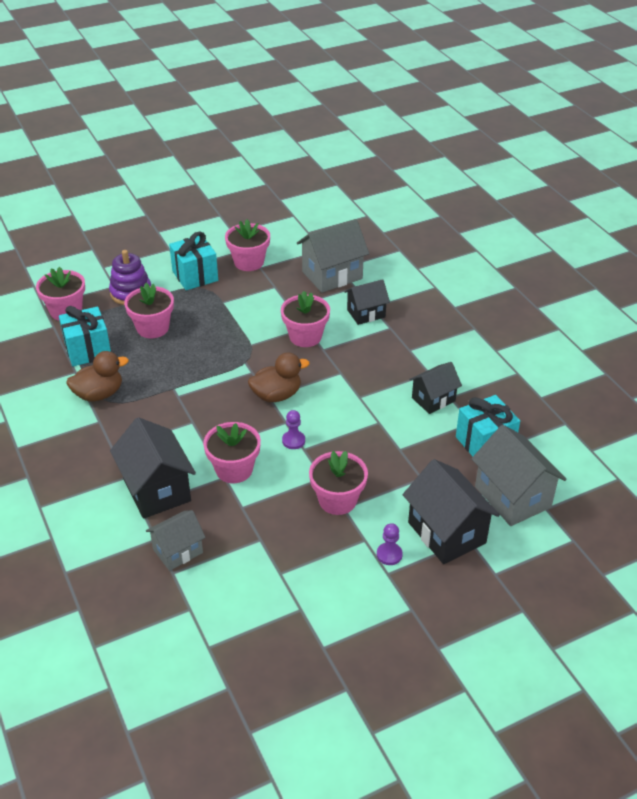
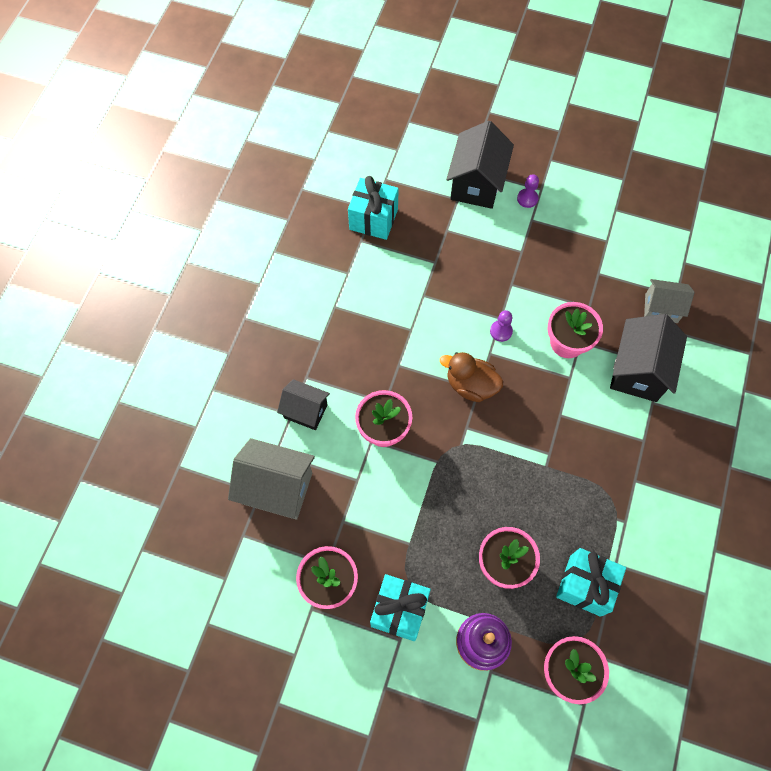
camera: 135 degrees left, 25 degrees up
(99, 394) = (614, 514): brown duck -> none
(337, 500) = (519, 259): pink flower pot -> none
(433, 399) = (362, 281): black house -> none
(512, 497) = (407, 172): grey house -> none

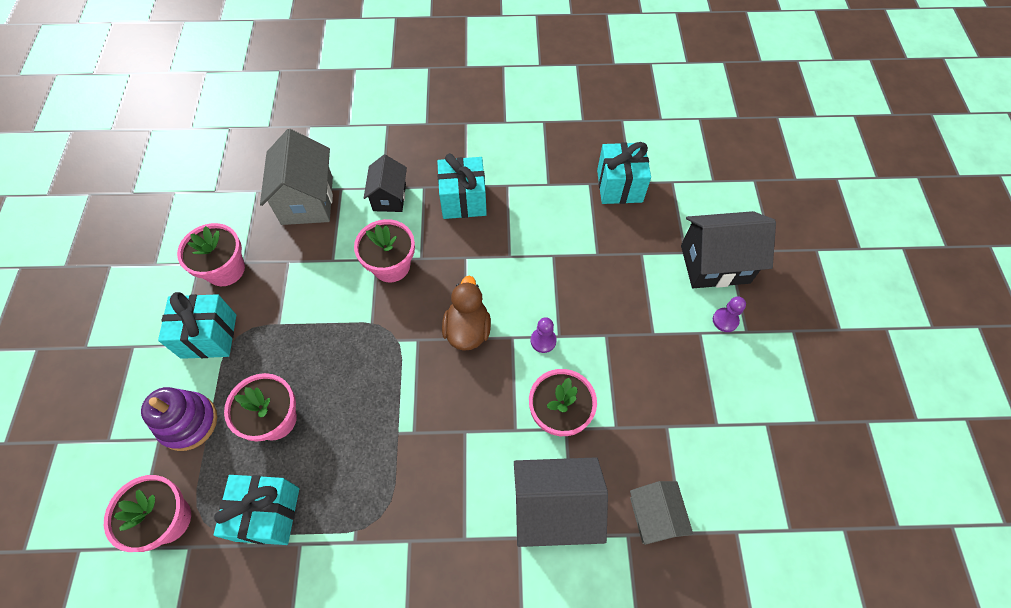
camera: 70 degrees right, 5 degrees down
(336, 348) = (463, 200): none -> turquoise gift

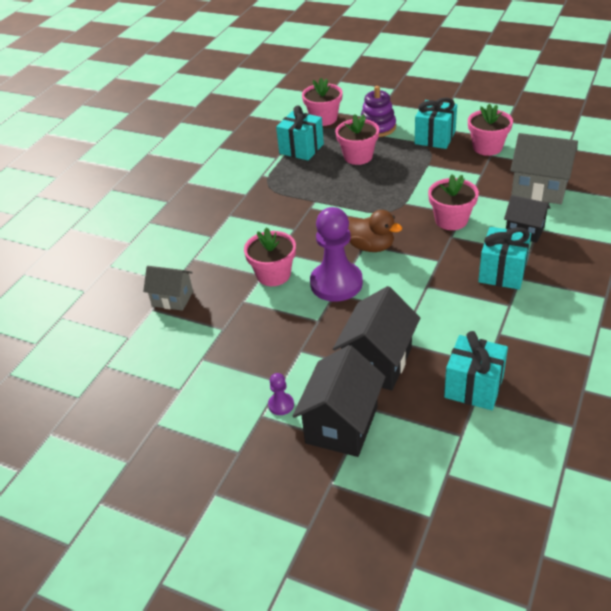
camera: 120 degrees right, 20 degrees down
(543, 341) = (336, 283): purple pawn -> purple pawn, size x2.36
(554, 508) = (215, 255): black house -> black house (377, 362)

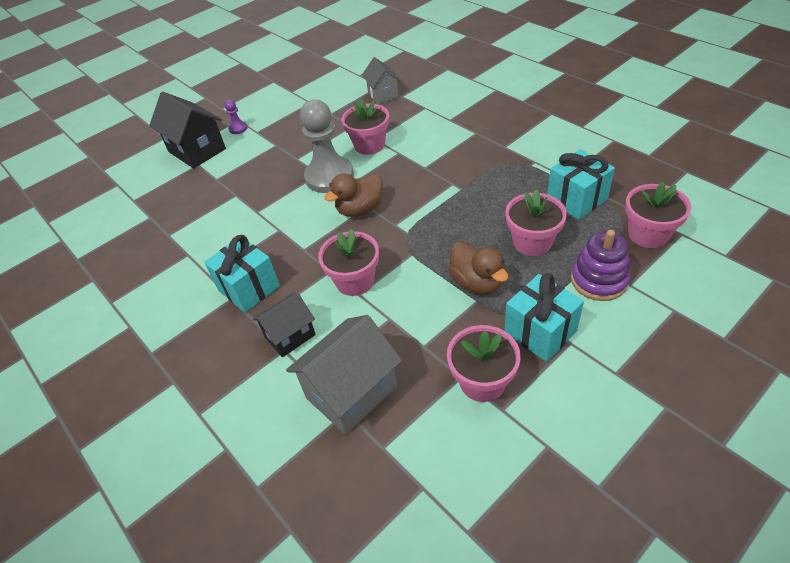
camera: 115 degrees right, 5 degrees up
(172, 299) = (383, 94): grey house -> grey house turned 60 degrees counterclockwise
(336, 283) = (329, 177): purple pawn -> grey pawn
(377, 362) = (228, 178): black house -> none
(412, 168) = (477, 283): none -> brown duck
(474, 387) = (158, 220): turquoise gift -> none

